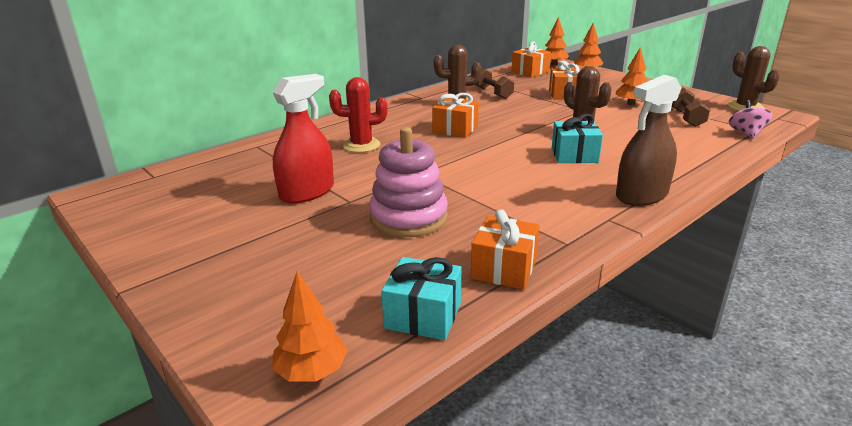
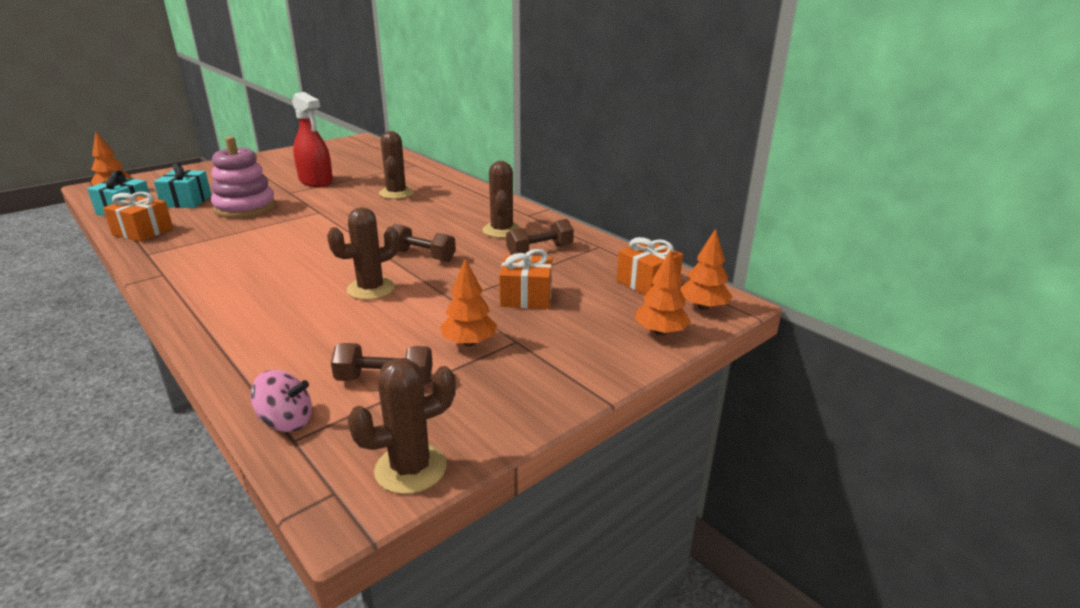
camera: 90 degrees right, 0 degrees up
(361, 145) = (396, 193): red cactus -> brown cactus
(455, 129) = (417, 227): orange gift -> none
(516, 123) = (422, 256): none -> brown dumbbell
(574, 155) = (307, 276): turquoise gift -> turquoise gift (187, 201)
(641, 195) = (186, 296): brown spray bottle -> none

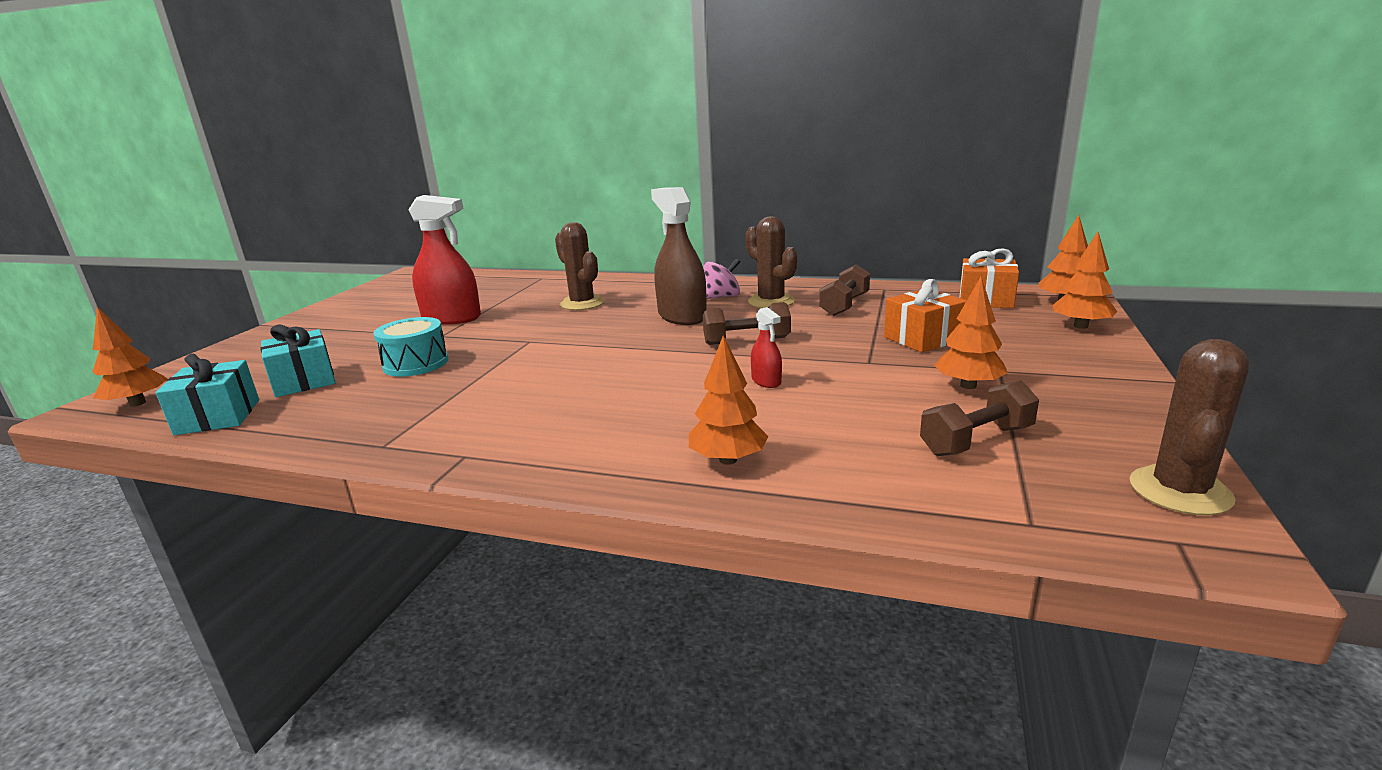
camera: 30 degrees left, 5 degrees down
(143, 232) = (313, 428): orange gift -> none
(245, 208) = (416, 364): pink stacking toy -> turquoise drum
(250, 329) = (728, 459): none -> orange tree
(286, 421) = (984, 513): pink spinning top -> pink spinning top (722, 297)
(371, 289) = (766, 381): brown cactus -> red spray bottle
(427, 223) = (682, 316): none -> brown spray bottle

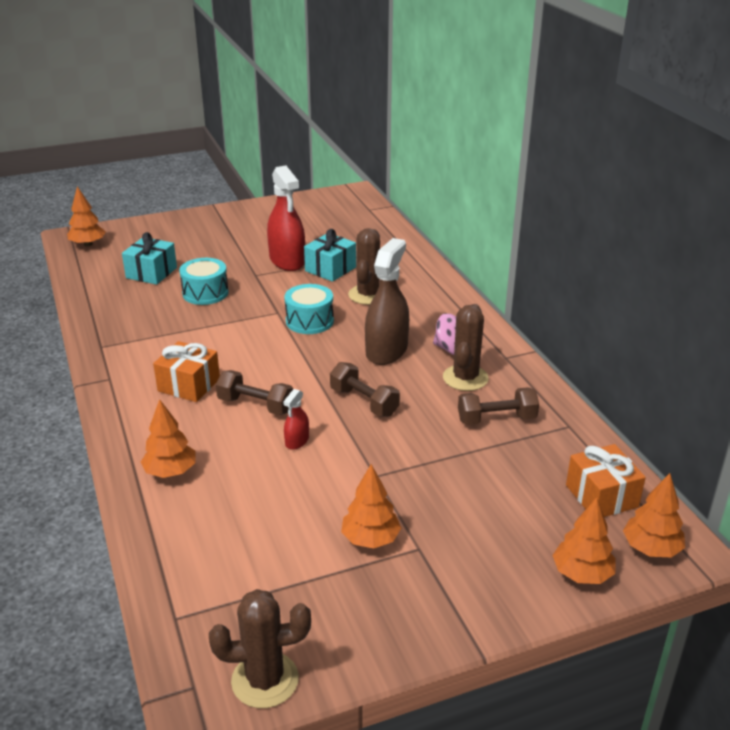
camera: 50 degrees right, 10 degrees up
(218, 417) = (92, 277): turquoise gift -> turquoise gift (330, 269)
(574, 332) = (309, 321): none -> turquoise drum
(923, 339) = (454, 488): orange gift -> orange gift (189, 385)
(976, 441) = (274, 568): brown dumbbell -> brown dumbbell (255, 405)

